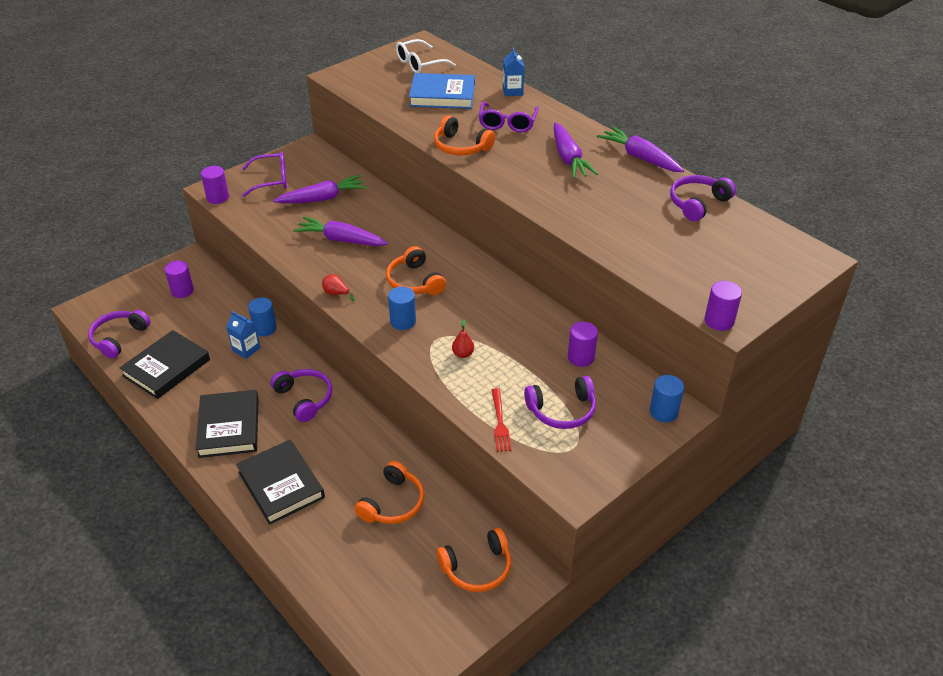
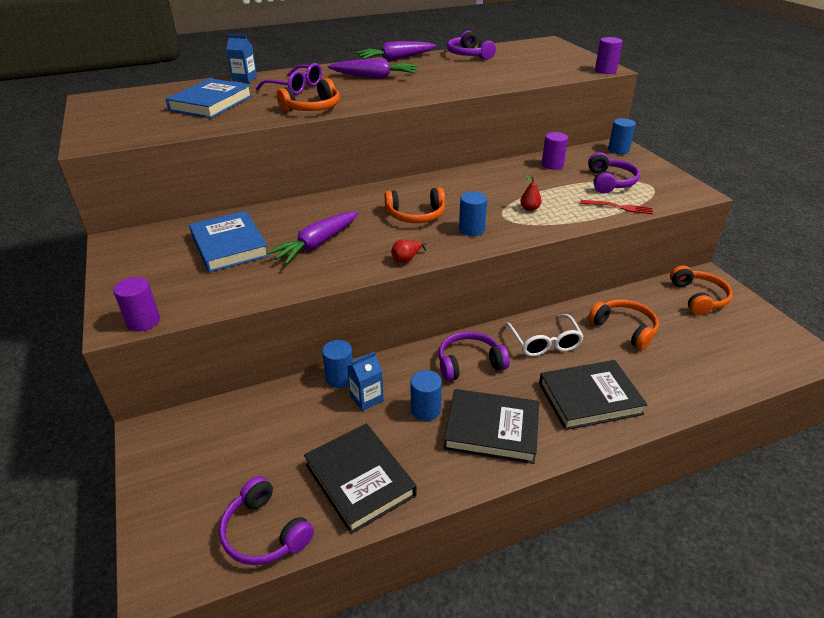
camera: 70 degrees left, 5 degrees down
(182, 291) = (212, 447): purple cylinder -> none
(242, 384) = (425, 410): none -> blue cylinder
(271, 180) = (153, 275): purple glasses -> none
(322, 198) = (229, 245): purple carrot -> blue book
(419, 64) = (134, 104): white glasses -> white glasses (544, 343)

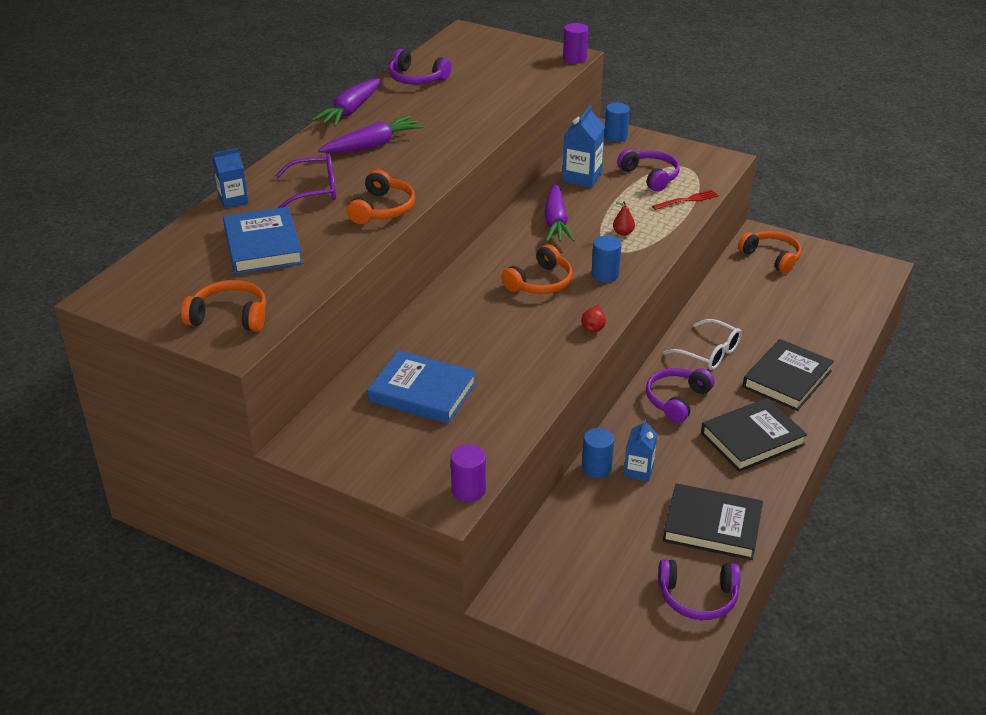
camera: 40 degrees left, 0 degrees up
(317, 244) = (499, 351): purple carrot -> purple carrot (556, 222)
(425, 410) = (691, 453): blue cylinder -> none
(552, 165) = (582, 177): purple cylinder -> blue carton
(624, 328) = (750, 311): orange headphones -> orange headphones (230, 316)

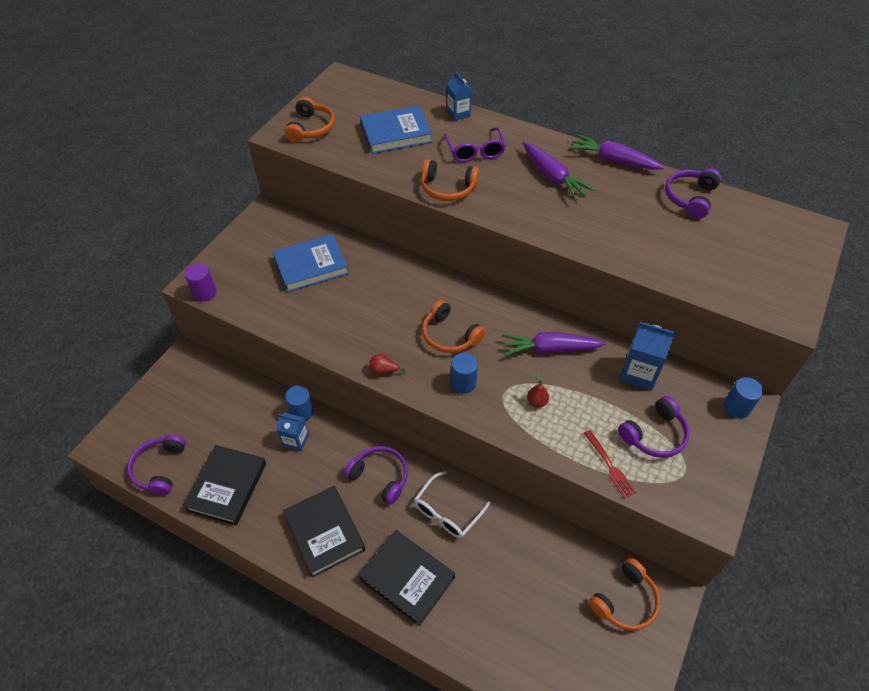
camera: 90 degrees right, 15 degrees up
(422, 392) = (311, 266): blue book -> blue book turned 45 degrees clockwise
(574, 59) = (782, 320): purple cylinder -> none

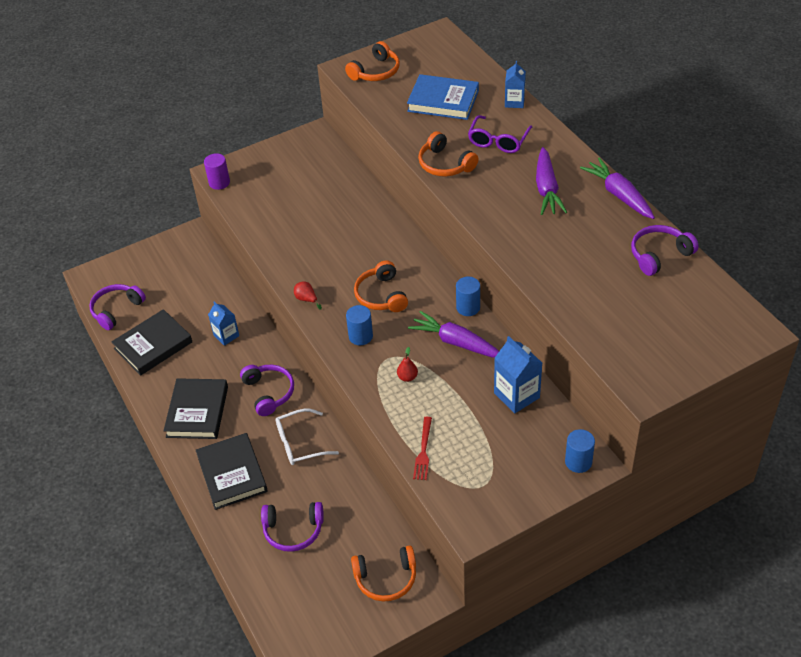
camera: 35 degrees right, 5 degrees down
(302, 412) = (247, 316): blue cylinder -> blue cylinder (468, 307)
(311, 266) = (316, 194): blue book -> none
(654, 435) = (483, 447): purple headphones -> purple headphones (293, 530)

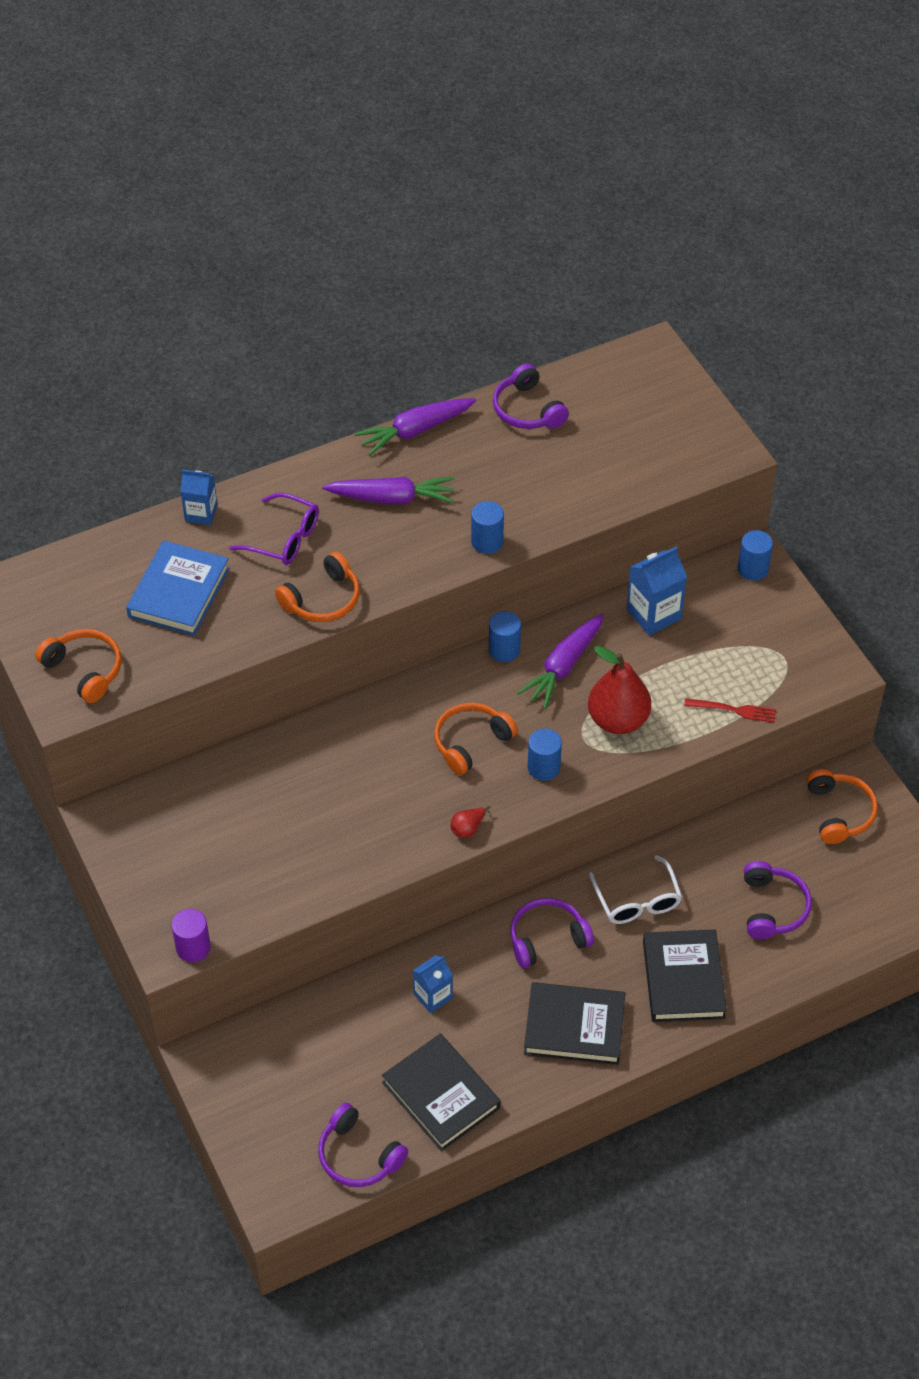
camera: 90 degrees left, 5 degrees up
(232, 474) = (683, 979): black book -> black book turned 75 degrees counterclockwise
(381, 295) = (471, 742): orange headphones -> orange headphones turned 150 degrees clockwise
(407, 377) = (618, 720): red pear -> red pear, size x2.34
(512, 242) = (487, 542): none -> blue cylinder

